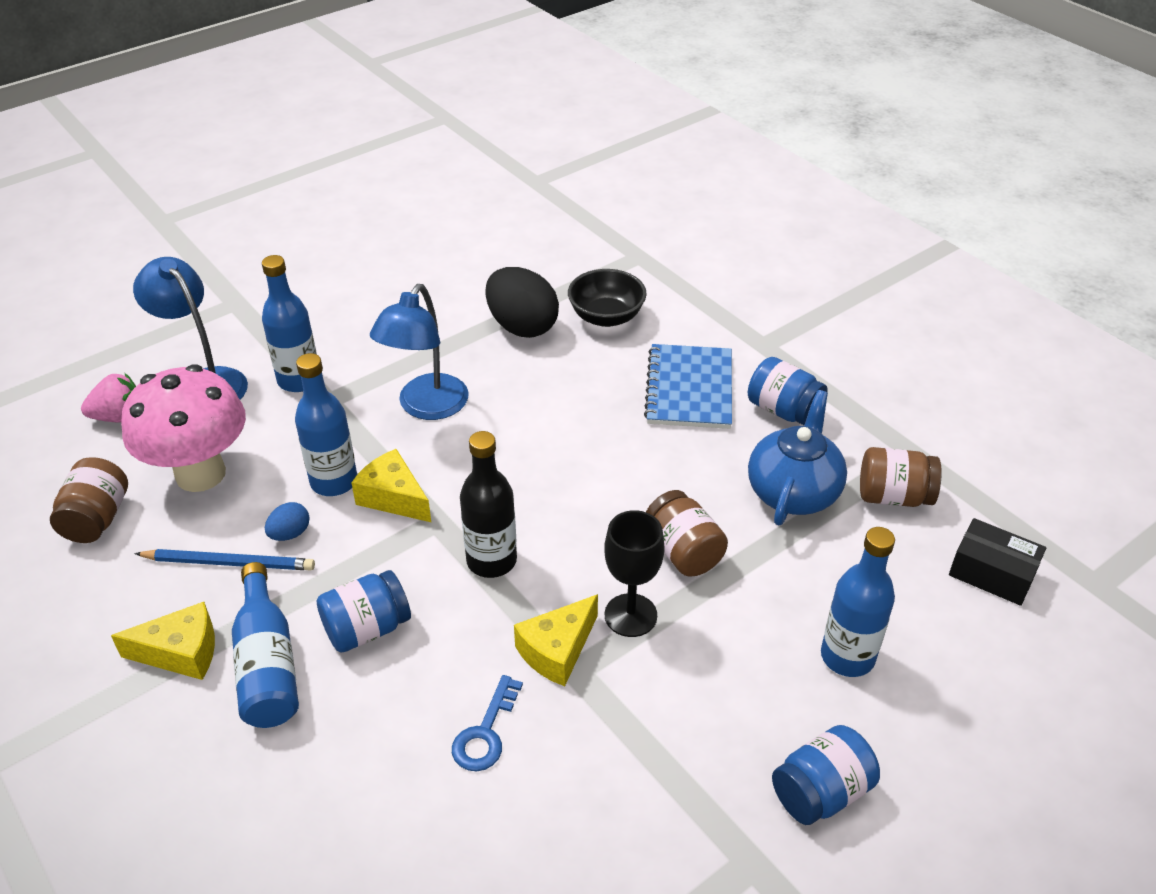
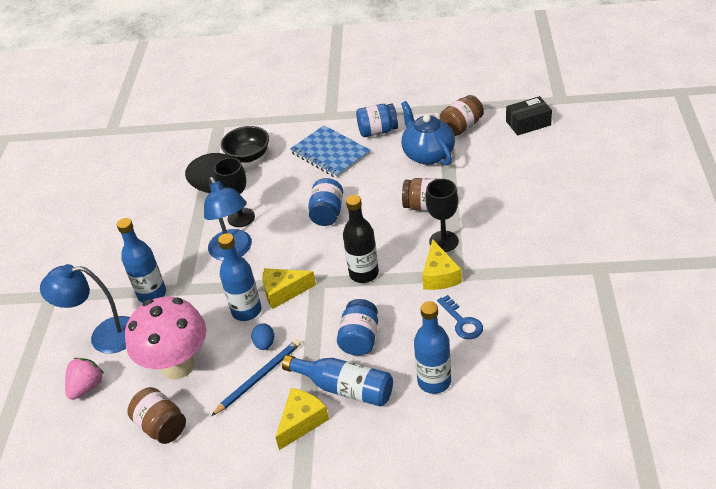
camera: 45 degrees left, 0 degrees up
(491, 377) = (241, 217): none -> black goblet
(821, 792) = (585, 230): blue jar -> blue jar (327, 213)
(847, 657) = (529, 187): blue bottle -> blue bottle (434, 381)

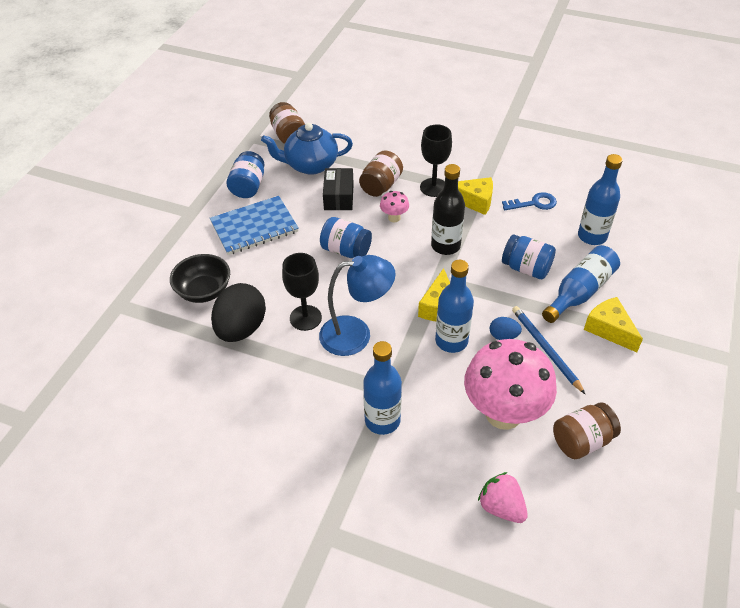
camera: 75 degrees left, 5 degrees up
(104, 336) = (428, 479): blue lamp -> none
(384, 229) = (394, 218): none -> pink mushroom
(528, 123) = (316, 100): black box -> black box (339, 196)

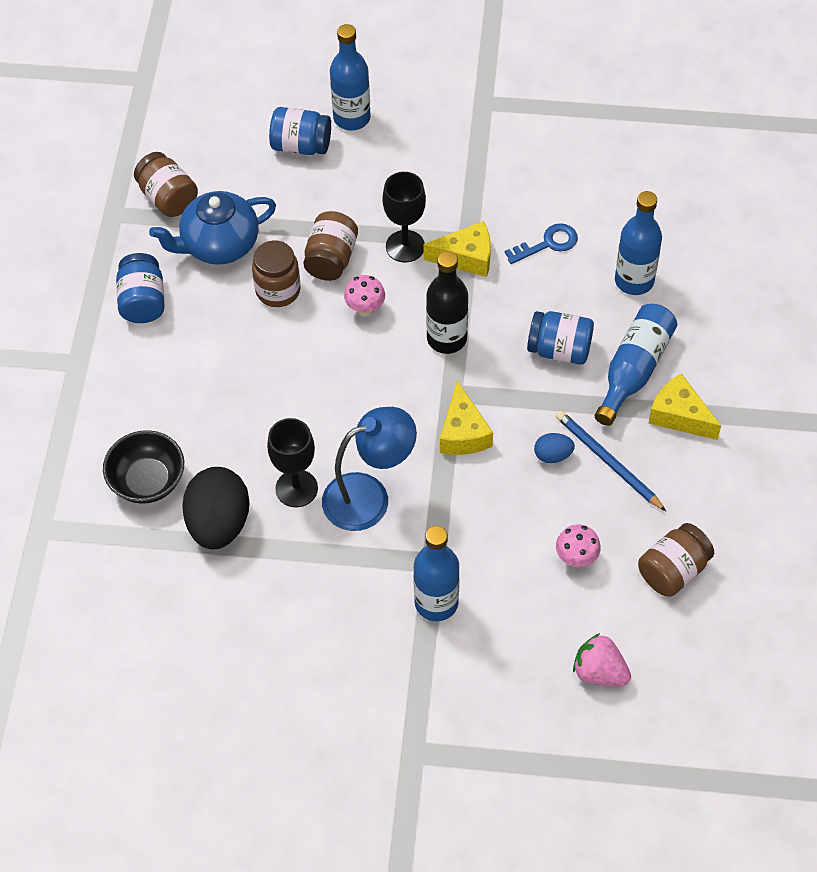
camera: 15 degrees left, 10 degrees up
(254, 227) = (177, 366): blue notebook -> none
(339, 196) = (278, 290): black box -> brown jar
(346, 250) = (316, 375): blue jar -> blue jar (301, 145)
(451, 341) = (490, 477): blue bottle -> blue bottle (351, 118)
(503, 413) = (576, 558): pink mushroom -> pink mushroom, size x0.42

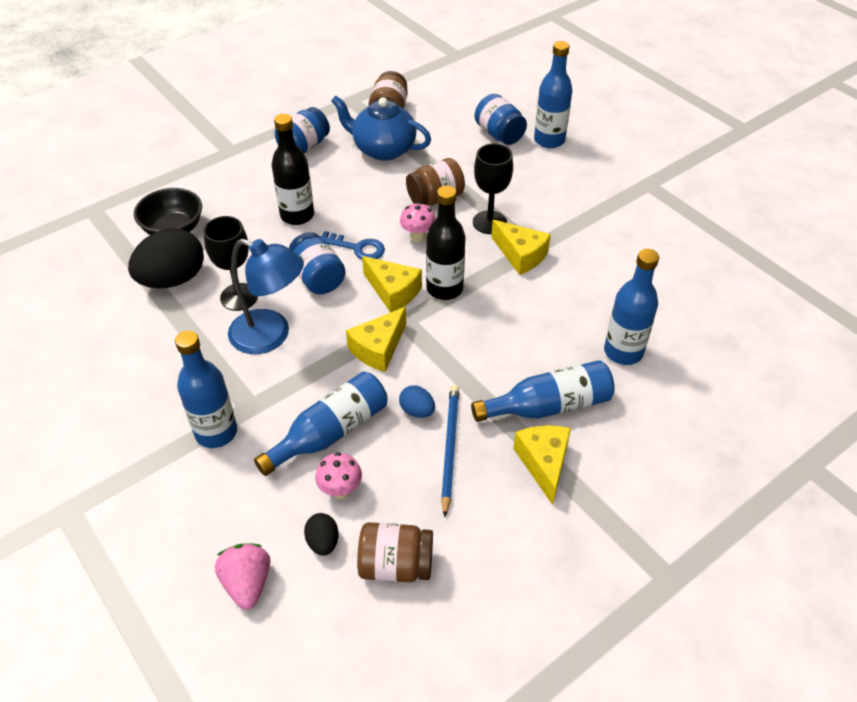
camera: 45 degrees right, 10 degrees down
(237, 375) = (297, 215): none -> black bottle
(278, 290) = (382, 192): brown jar -> none
(411, 376) = (393, 291): none -> yellow cheese
(515, 526) = (330, 432): none -> blue bottle
(548, 244) = (588, 286): blue key -> blue key (357, 248)
(559, 350) = (511, 352): blue jar -> blue jar (318, 278)
(610, 601) = (323, 542): none -> black egg

